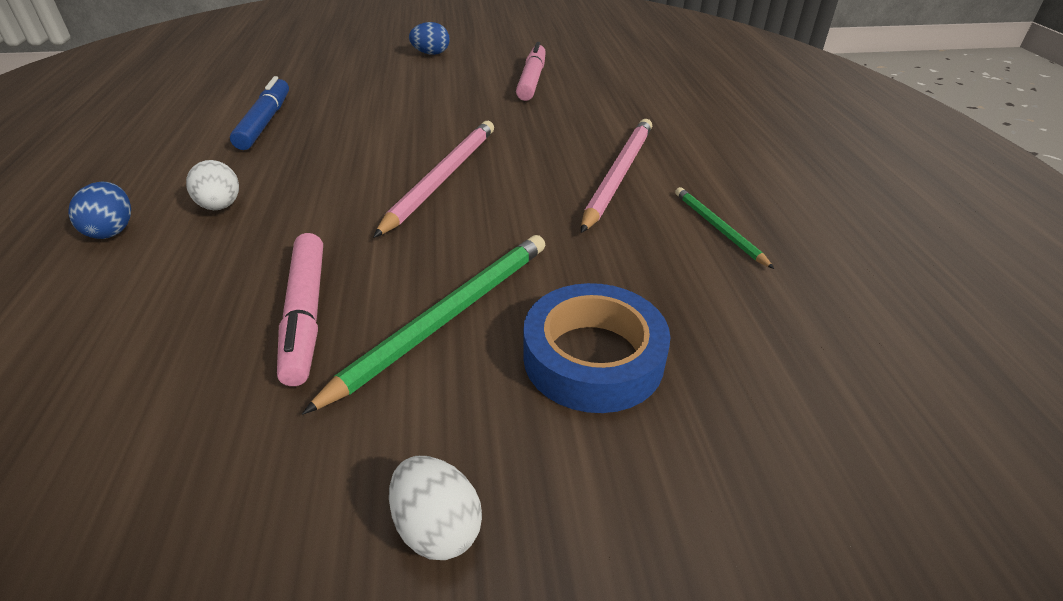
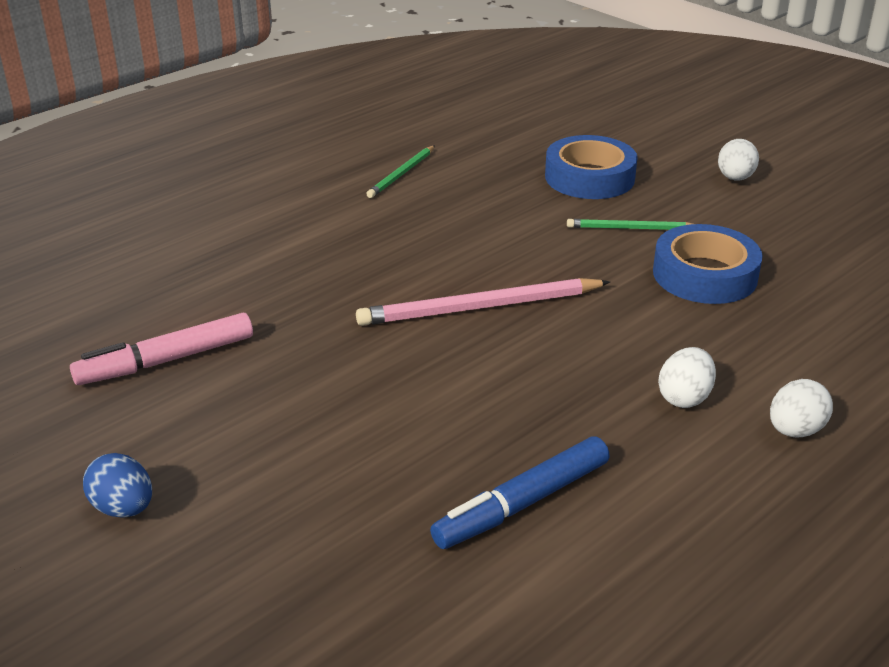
camera: 125 degrees left, 5 degrees down
(112, 230) = (795, 430): blue egg -> white egg
(305, 314) = (704, 275): pink marker -> blue tape
(445, 318) = (631, 228): green pencil -> green pencil, size x0.57
(618, 175) = (367, 229): pink pencil -> none

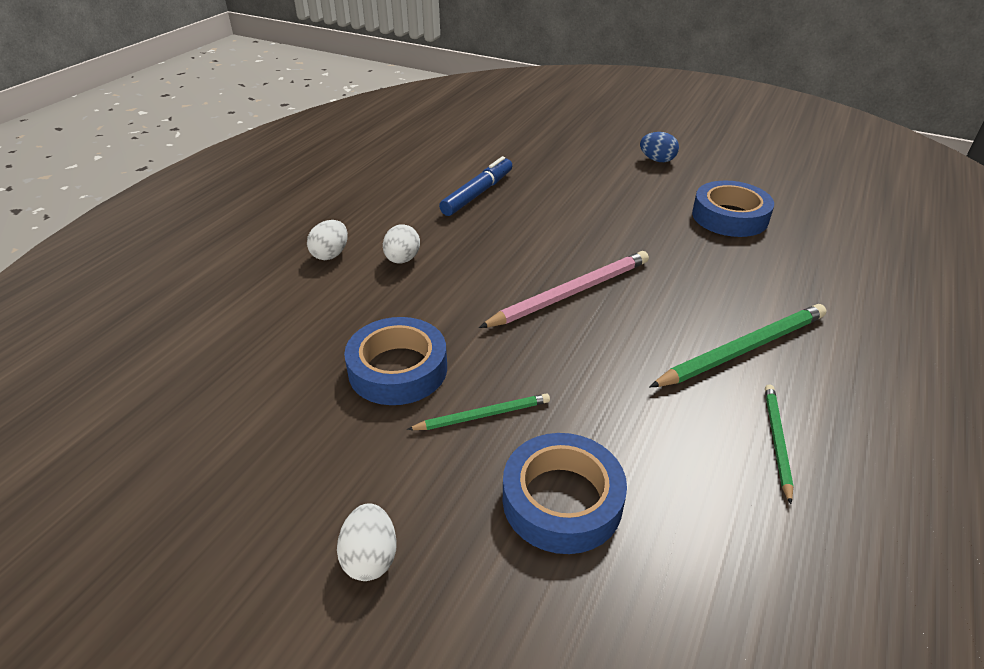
camera: 160 degrees right, 5 degrees up
(166, 360) = (730, 217): pink marker -> blue tape
(353, 226) = (742, 349): none -> green pencil

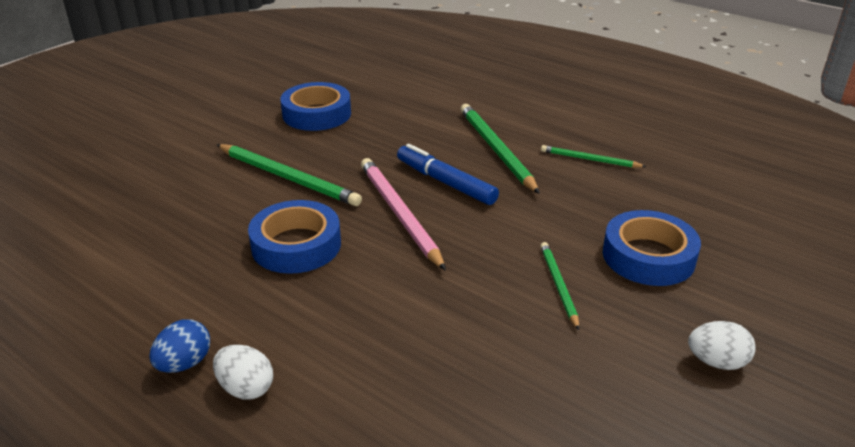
camera: 80 degrees left, 5 degrees down
(398, 369) = (489, 335): blue tape -> blue tape (296, 245)
(402, 259) = (290, 321): white egg -> none
(478, 193) = (173, 249): blue marker -> blue marker (445, 182)
(601, 222) = (287, 177): none -> green pencil
(657, 160) = (189, 126): blue egg -> blue egg (184, 363)

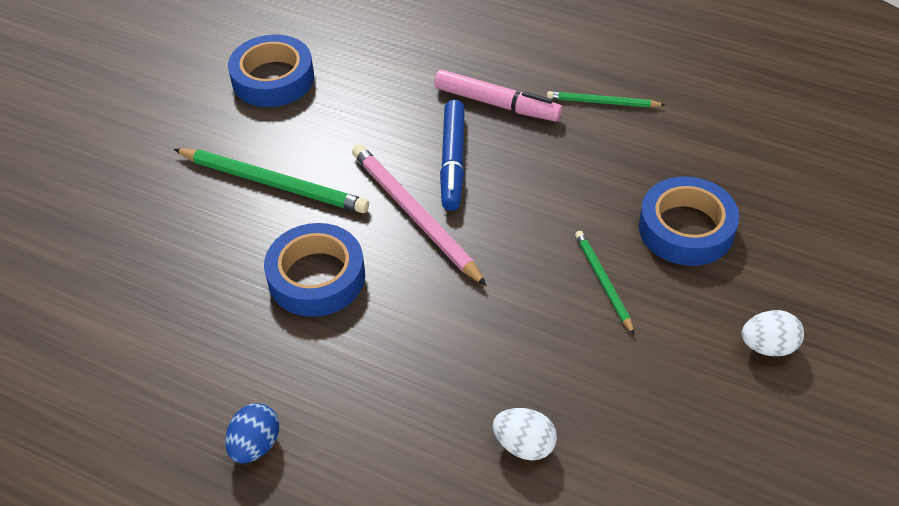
camera: 10 degrees left, 15 degrees up
(246, 388) = (328, 461): white egg -> white egg (524, 445)
(445, 182) = (453, 161): blue marker -> blue marker turned 120 degrees counterclockwise
(496, 150) = (497, 104): green pencil -> pink marker

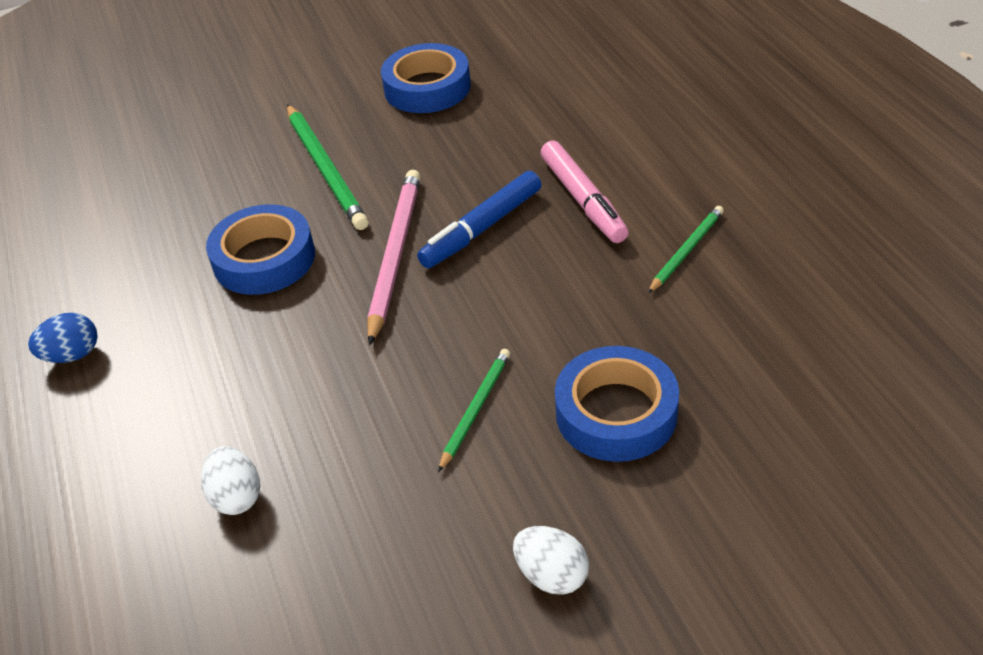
camera: 45 degrees right, 5 degrees down
(603, 102) = (686, 251): green pencil -> green pencil turned 75 degrees clockwise

